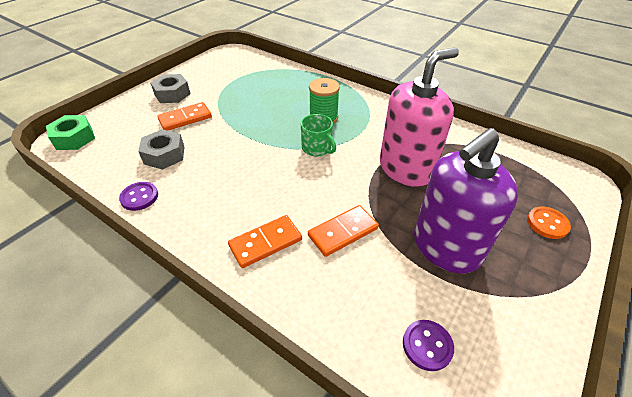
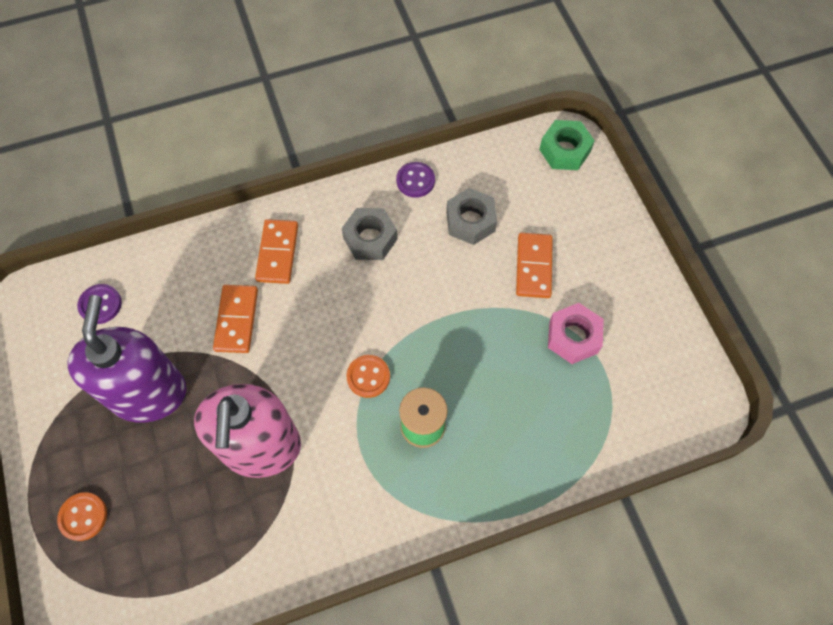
camera: 125 degrees right, 20 degrees up
(172, 94) = (608, 274): grey nut -> grey nut (370, 239)
(224, 92) = (573, 337): none -> pink nut
(317, 148) = (368, 377): green mug -> orange button

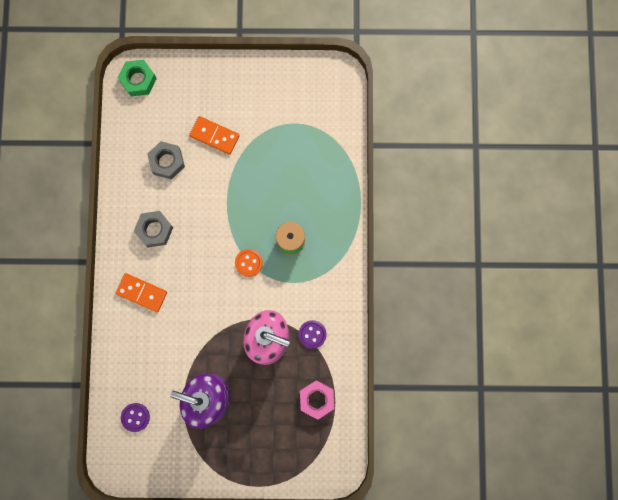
camera: 70 degrees left, 15 degrees up
(83, 516) = (272, 454): orange button -> none
(237, 320) = (180, 332): orange domino -> none
(415, 181) = (122, 185): purple button -> purple button (312, 334)
(573, 337) = (269, 132): pink nut -> pink nut (316, 399)

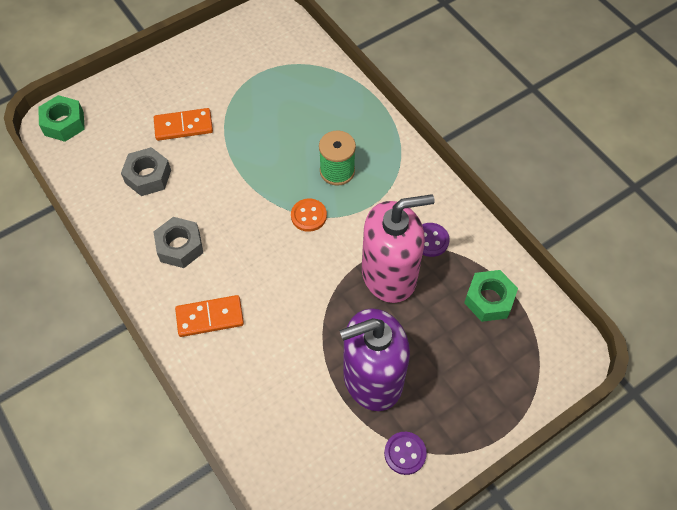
camera: 35 degrees left, 20 degrees down
(135, 417) = (300, 458): purple button -> purple button (405, 453)
(316, 399) = (489, 299): pink nut -> green nut

